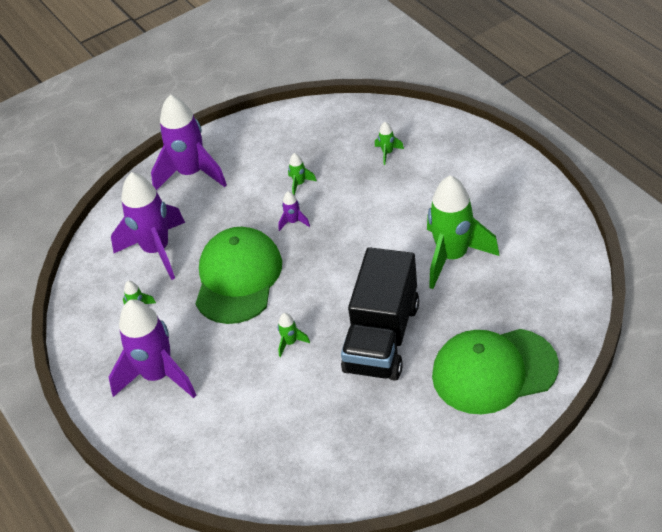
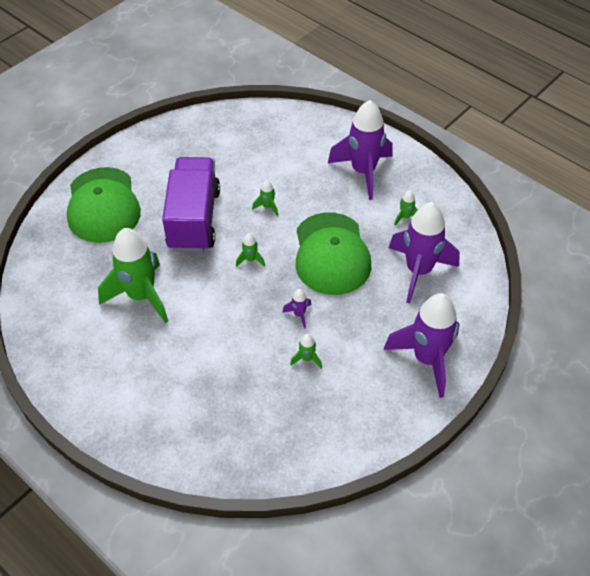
camera: 160 degrees right, 5 degrees up
(382, 337) = (194, 219): black truck -> purple truck
(387, 153) = (221, 409): green rocket -> green rocket (250, 259)
(494, 371) = (103, 205): green cap -> green cap turned 105 degrees clockwise

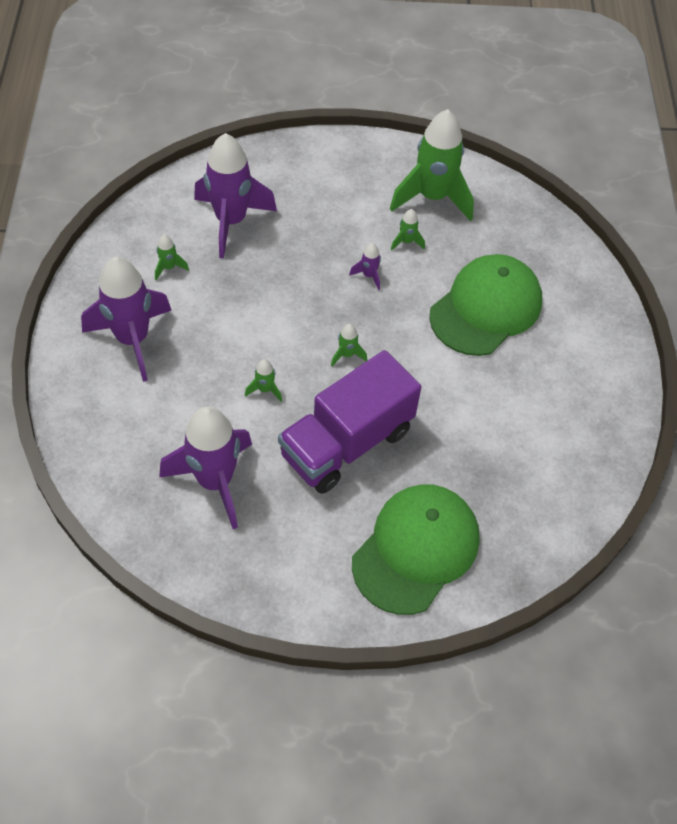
camera: 135 degrees left, 5 degrees up
(141, 296) = (480, 410): green rocket -> green rocket (432, 197)
(331, 254) = (275, 296): green cap -> green cap (486, 308)
(427, 359) = (322, 167): purple rocket -> purple rocket (215, 481)

